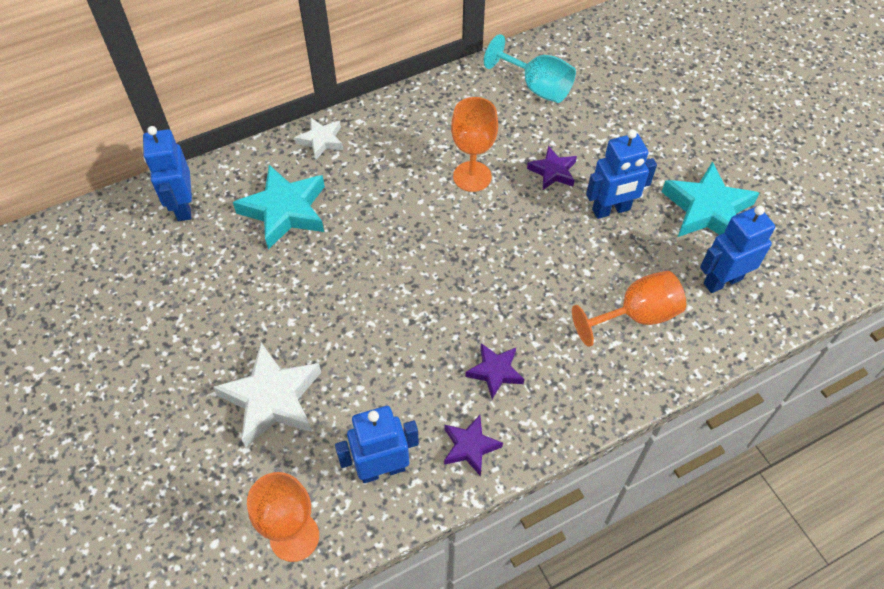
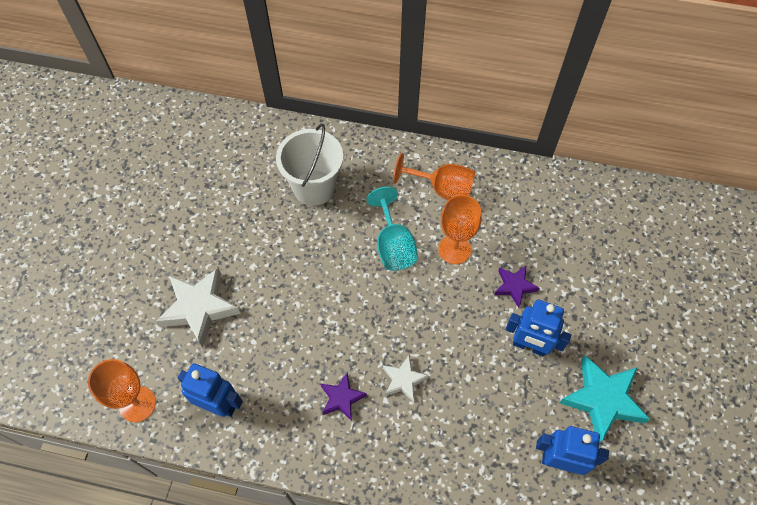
camera: 40 degrees right, 5 degrees up
(183, 206) = (258, 141): blue robot -> none
(285, 211) = (314, 187): turquoise star -> white bucket
(321, 141) = (379, 153): white star -> white star (403, 380)
(470, 447) = (281, 434): purple star -> none
(537, 87) = (564, 213): turquoise goblet -> turquoise goblet (393, 245)
(636, 316) = (471, 436): orange goblet -> orange goblet (442, 189)

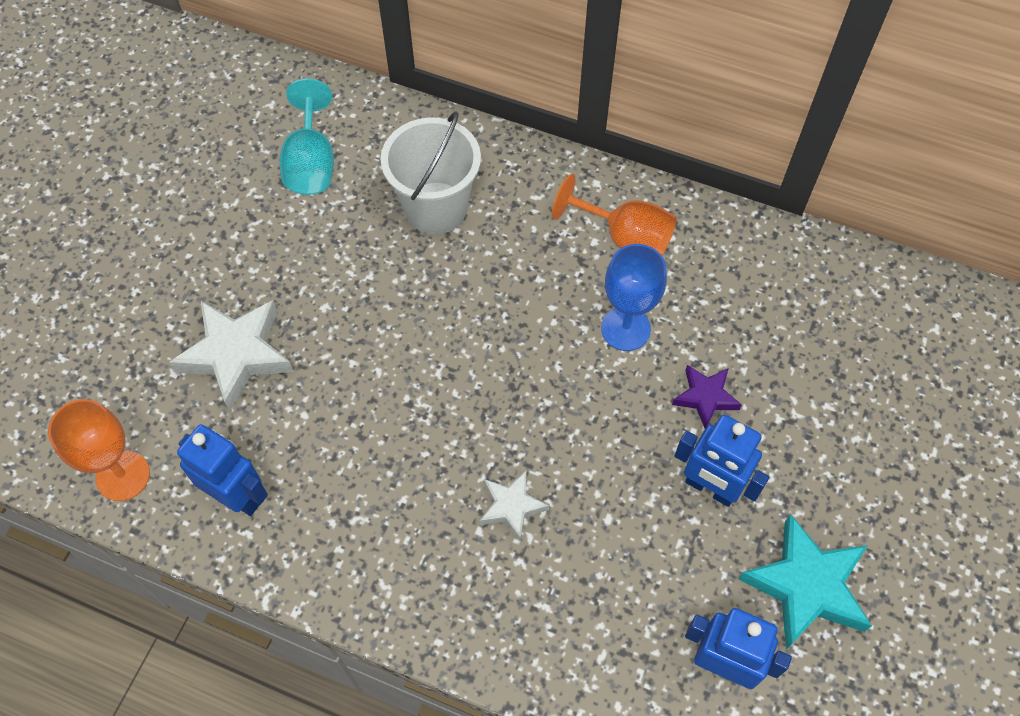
camera: 10 degrees right, 0 degrees up
(342, 398) = (416, 517): purple star -> none
(393, 245) = (536, 309): turquoise goblet -> turquoise goblet (311, 163)
(454, 249) = (625, 329): orange goblet -> blue goblet

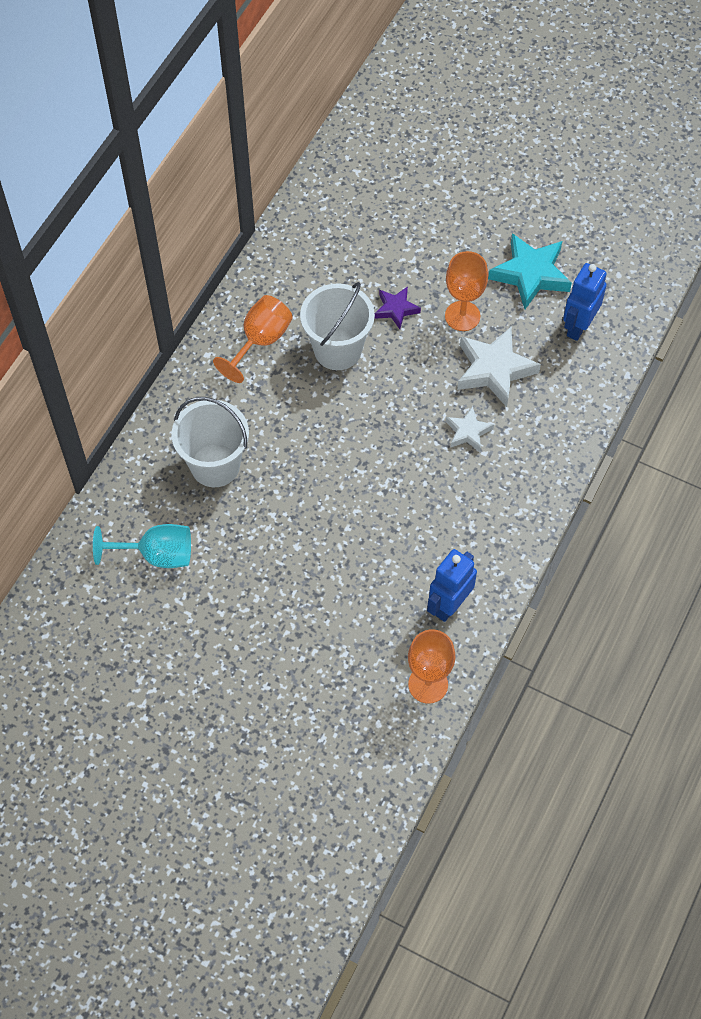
camera: 85 degrees left, 0 degrees up
(236, 354) = (332, 608): white star -> white star (494, 370)
(625, 329) = (337, 350): blue goblet -> white bucket
(710, 488) = (462, 316): blue robot -> orange goblet

